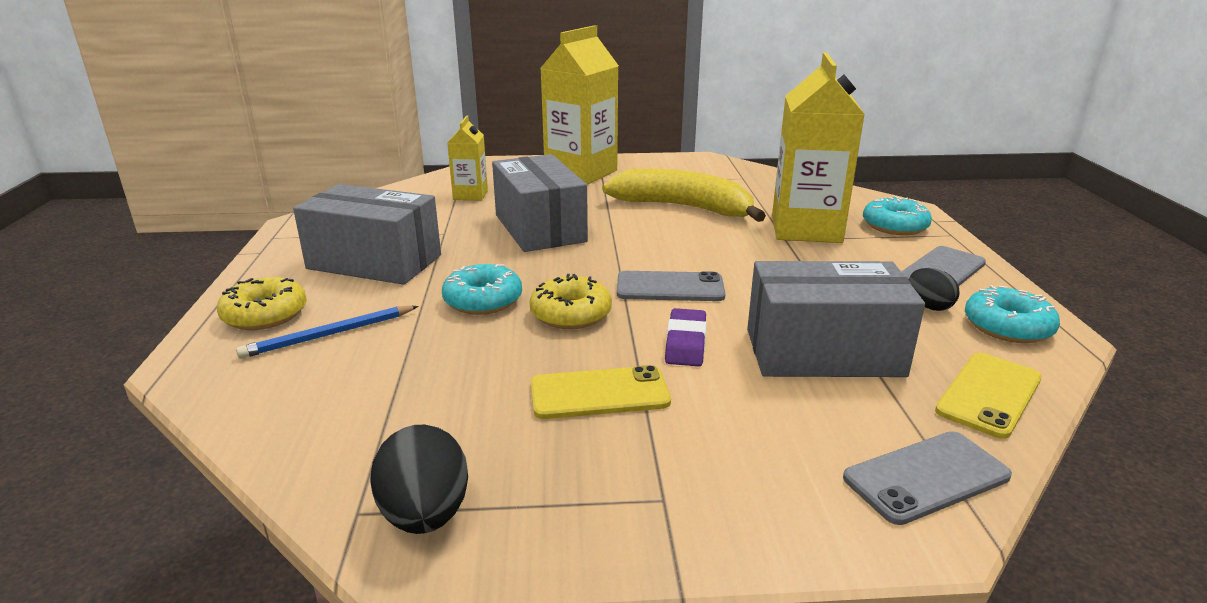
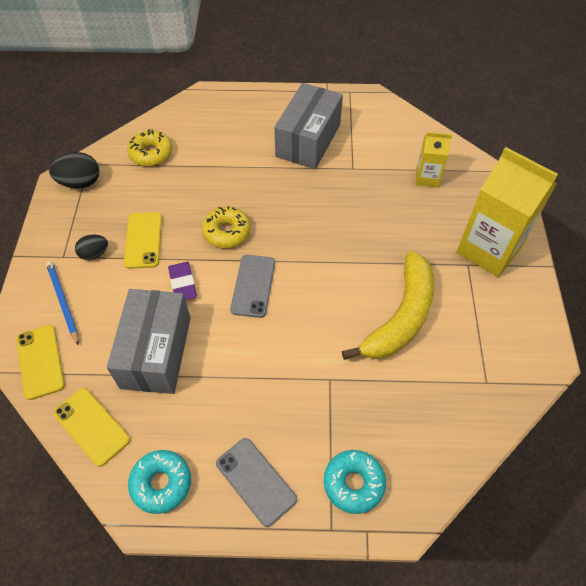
camera: 95 degrees right, 30 degrees up
(265, 315) = (248, 109): yellow donut -> yellow donut (151, 153)
(329, 335) = (223, 135): blue pencil -> blue pencil (63, 302)
(483, 300) = (250, 192): turquoise donut -> none
(540, 228) = (358, 219): grey box -> none
(685, 342) = (183, 283): purple eraser -> purple eraser turned 60 degrees clockwise
(806, 229) = (349, 401): yellow carton -> none
(926, 477) = (40, 361): grey phone -> yellow phone
(929, 306) = (200, 442): black egg -> black egg (94, 254)

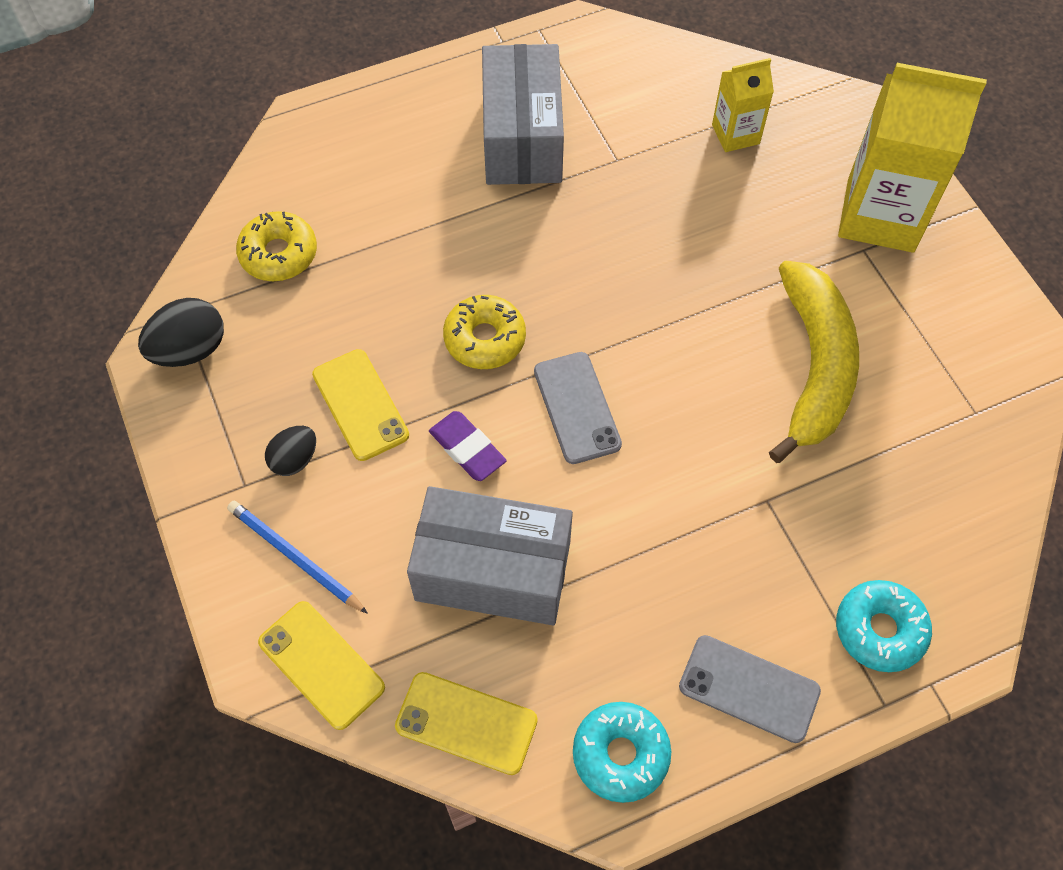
camera: 25 degrees left, 5 degrees up
(156, 352) = (493, 571): grey box -> grey box turned 60 degrees counterclockwise

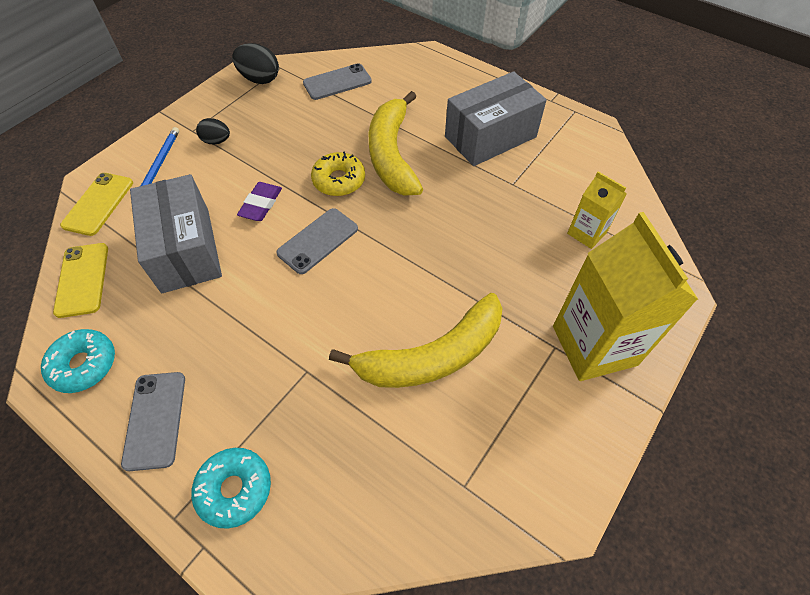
camera: 60 degrees right, 5 degrees down
(279, 254) = (337, 82): yellow donut -> grey phone
(360, 404) = (264, 150): yellow phone -> none
(479, 258) = (392, 155): none -> yellow banana

